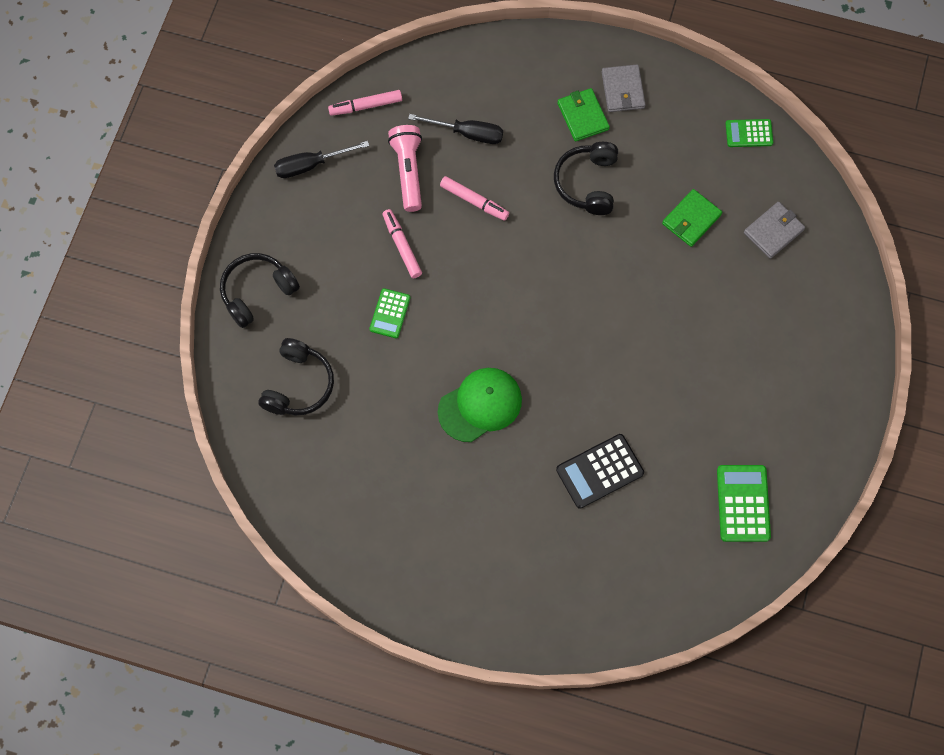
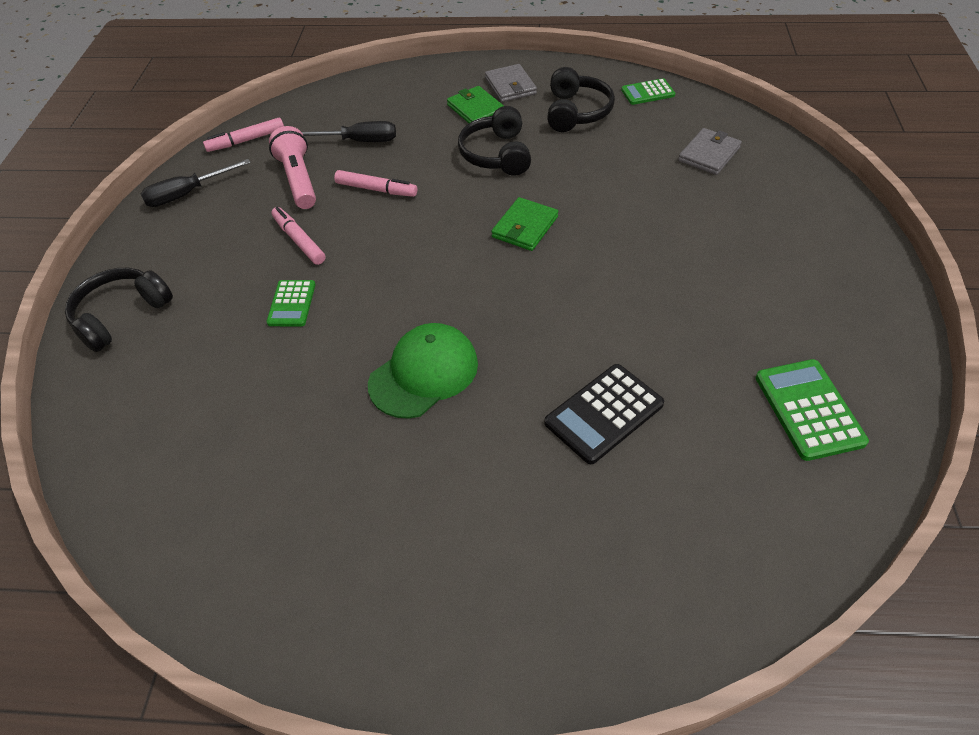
camera: 10 degrees left, 20 degrees down
(298, 385) = (175, 400): black headphones -> black headphones (576, 112)
(691, 219) = (618, 161): green wallet -> green wallet (524, 227)

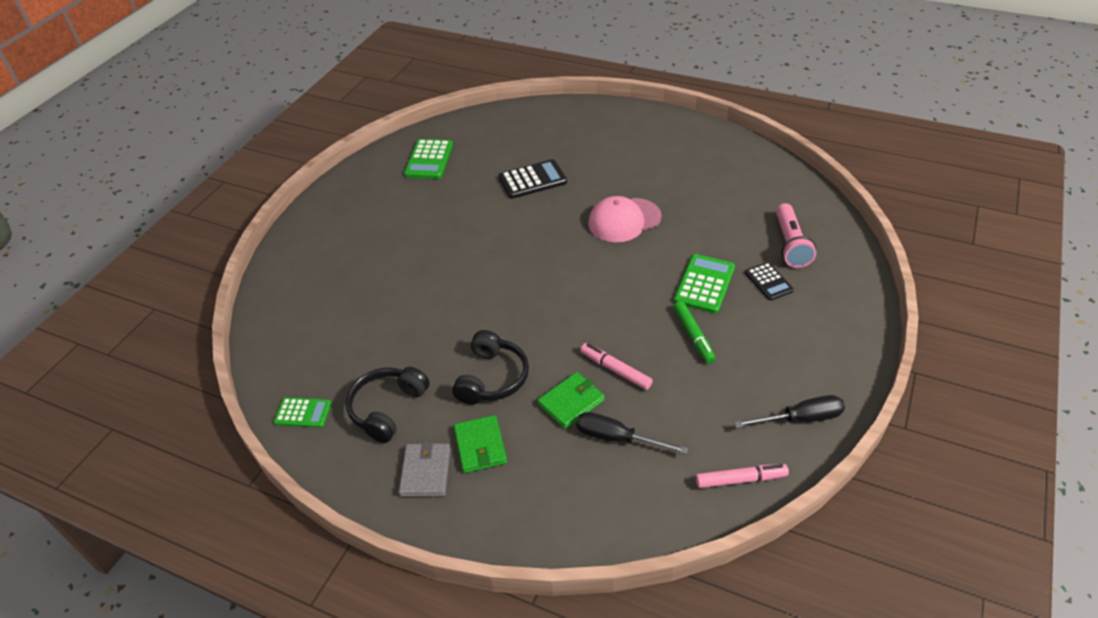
camera: 160 degrees left, 5 degrees down
(121, 315) = (838, 308): black headphones -> none
(207, 328) = (768, 281): none -> black calculator
(292, 304) = (704, 284): green calculator -> green calculator, size x1.56
(298, 180) = (687, 403): pink flashlight -> pink flashlight (790, 244)
(299, 240) = (693, 336): pink marker -> green marker
(424, 373) = (624, 220): green cap -> pink cap
(524, 227) = (510, 299): green wallet -> green wallet (571, 402)
(709, 154) = (321, 324): grey wallet -> none

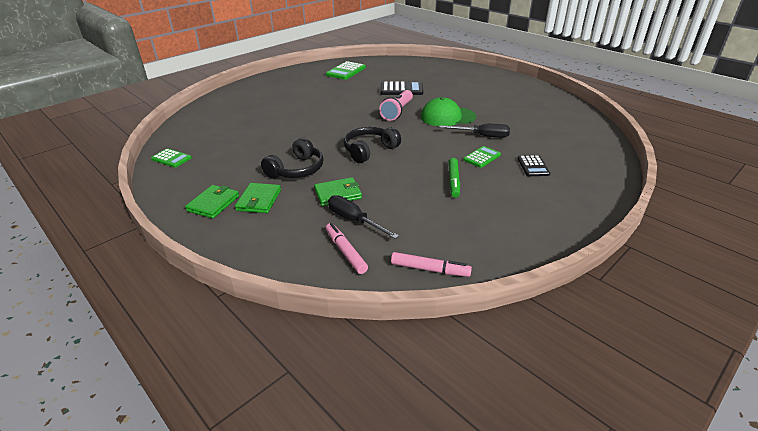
camera: 20 degrees right, 10 degrees down
(387, 408) = (220, 168): black headphones -> black headphones (369, 150)
(426, 471) = (213, 203): grey wallet -> green wallet
(615, 370) = (382, 185): pink marker -> pink marker (345, 252)
(624, 220) = (447, 117): pink cap -> green cap
(704, 284) = (482, 157): green calculator -> green calculator, size x0.64
(790, 244) = (564, 151): pink flashlight -> pink flashlight (397, 112)
(800, 418) = (506, 247): black screwdriver -> black screwdriver (482, 136)

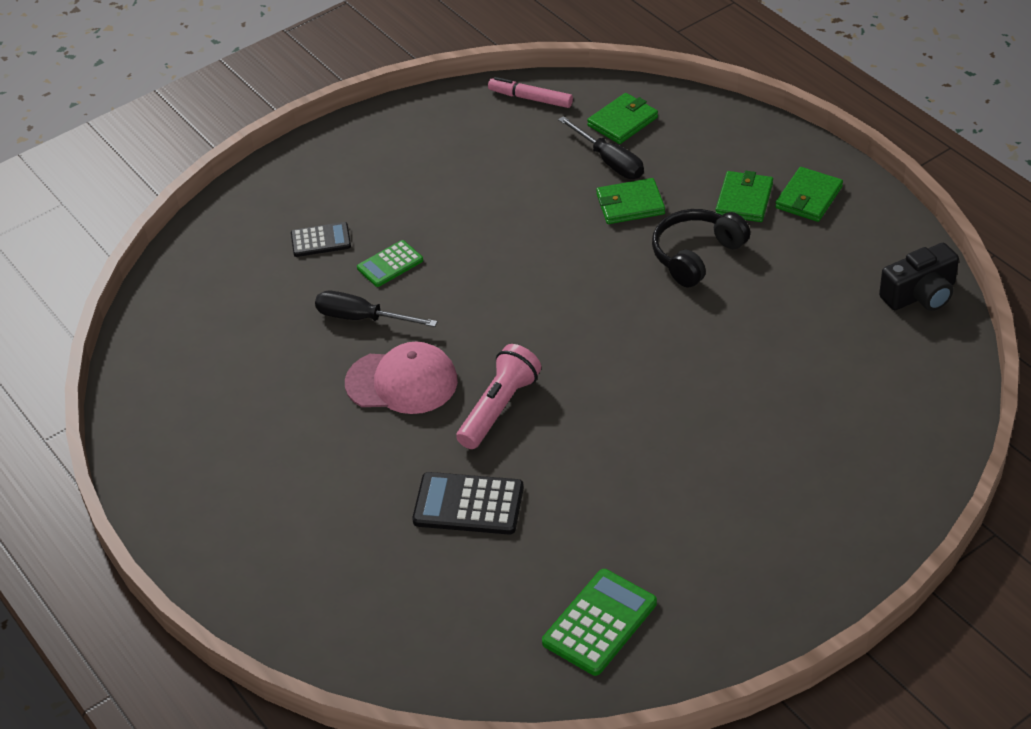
camera: 170 degrees left, 10 degrees up
(171, 158) = (920, 295): green calculator -> black camera
(345, 252) = (623, 121): pink marker -> green wallet
(369, 150) = (573, 293): black headphones -> none
(447, 117) = (402, 382): green cap -> pink cap
(453, 181) = (456, 218): green marker -> none
(533, 166) = (321, 240): black calculator -> black calculator turned 75 degrees clockwise

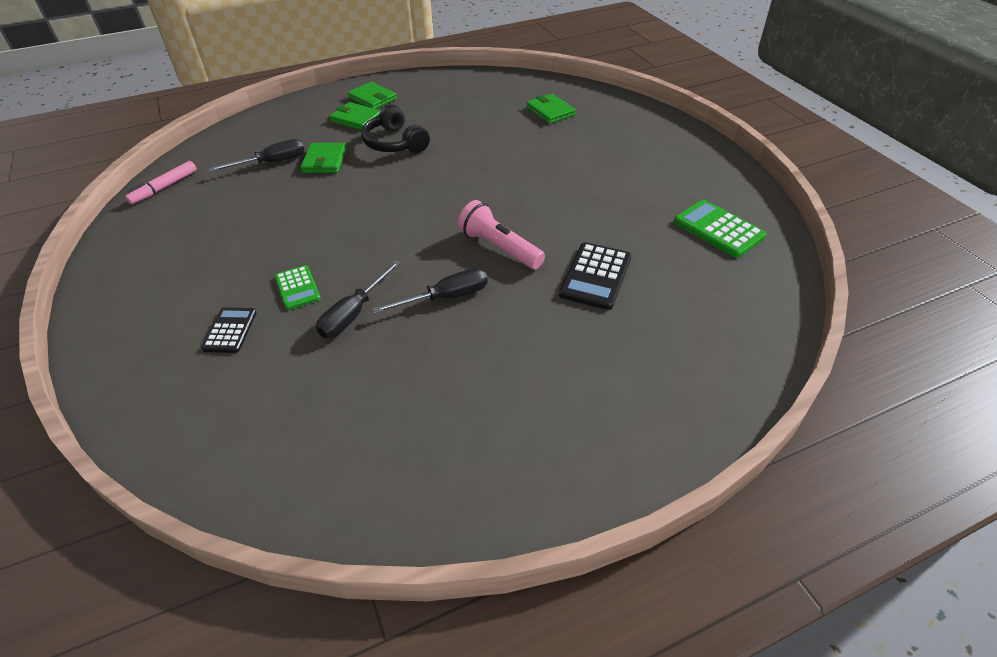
camera: 80 degrees left, 0 degrees up
(402, 382) = (446, 297): pink cap -> black screwdriver
(623, 121) = (235, 151): green wallet -> green wallet (550, 111)
(920, 295) = (478, 80): black camera -> none

